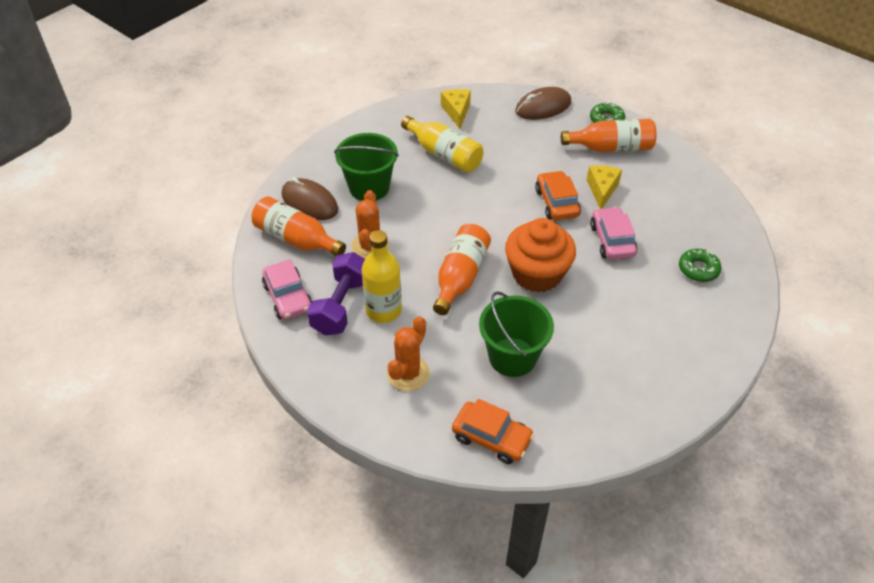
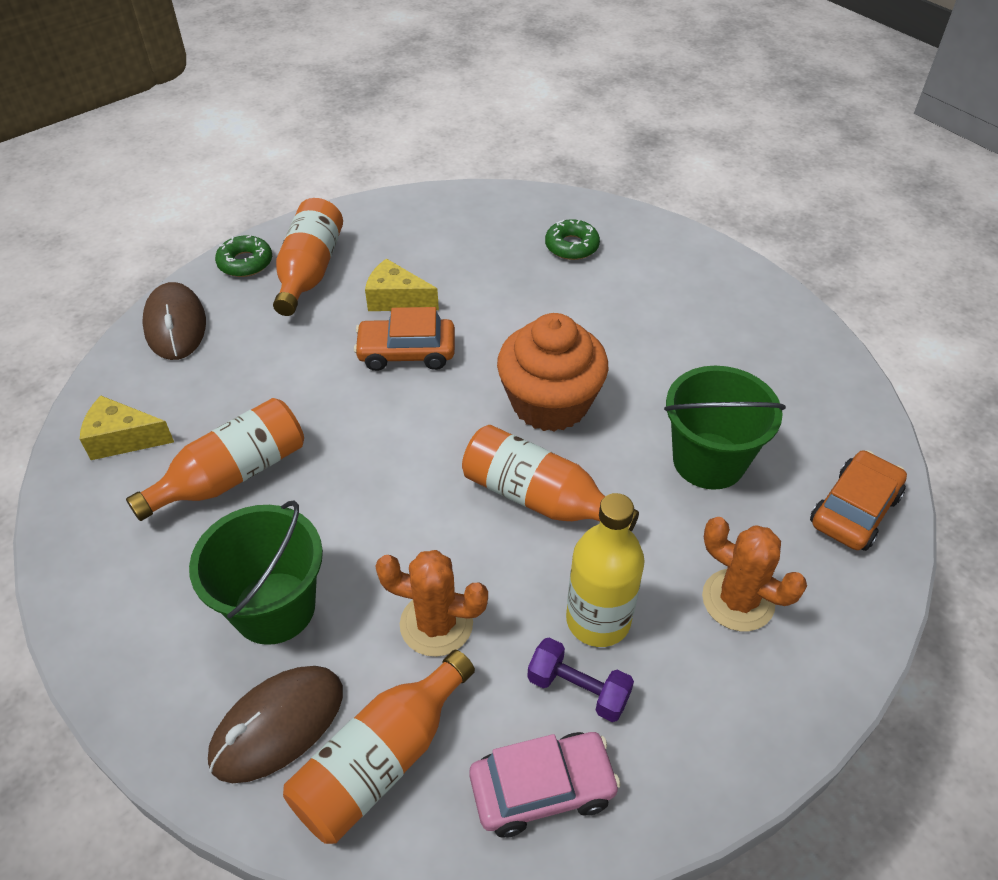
camera: 80 degrees left, 0 degrees up
(341, 306) = (578, 689): purple dumbbell -> purple dumbbell, size x0.62
(444, 154) = (232, 475): yellow bottle -> orange bottle
(612, 240) = (501, 311): pink car -> none

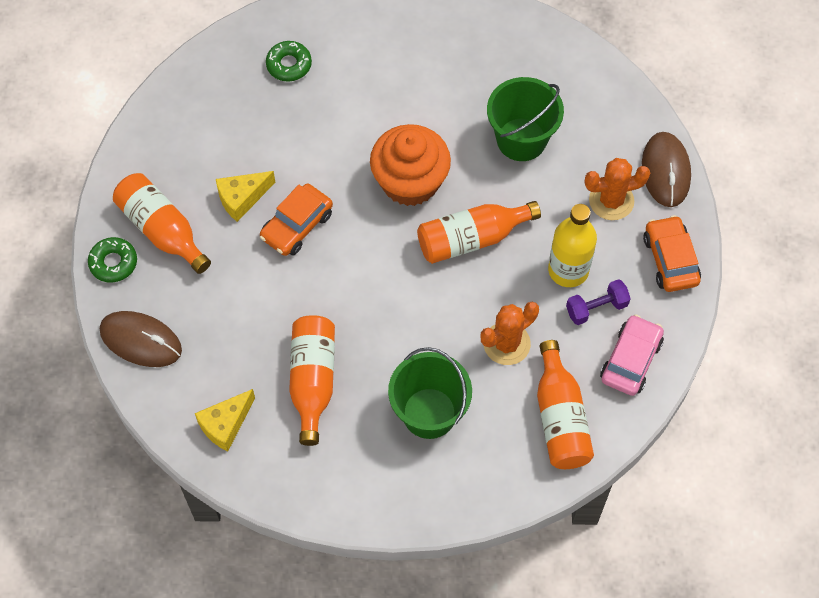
camera: 50 degrees left, 15 degrees up
(278, 725) = (502, 452): brown mouse -> brown mouse (666, 171)
(854, 510) = (609, 103): orange car -> orange car (670, 260)

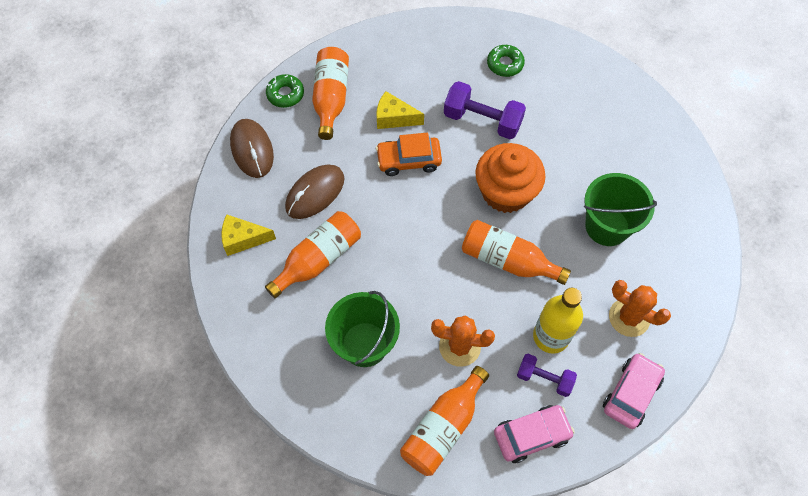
camera: 45 degrees right, 0 degrees up
(324, 134) = (482, 120): none -> purple dumbbell
(666, 171) = (690, 331): brown mouse -> brown mouse (315, 193)
(670, 260) = (631, 393): orange car -> pink car

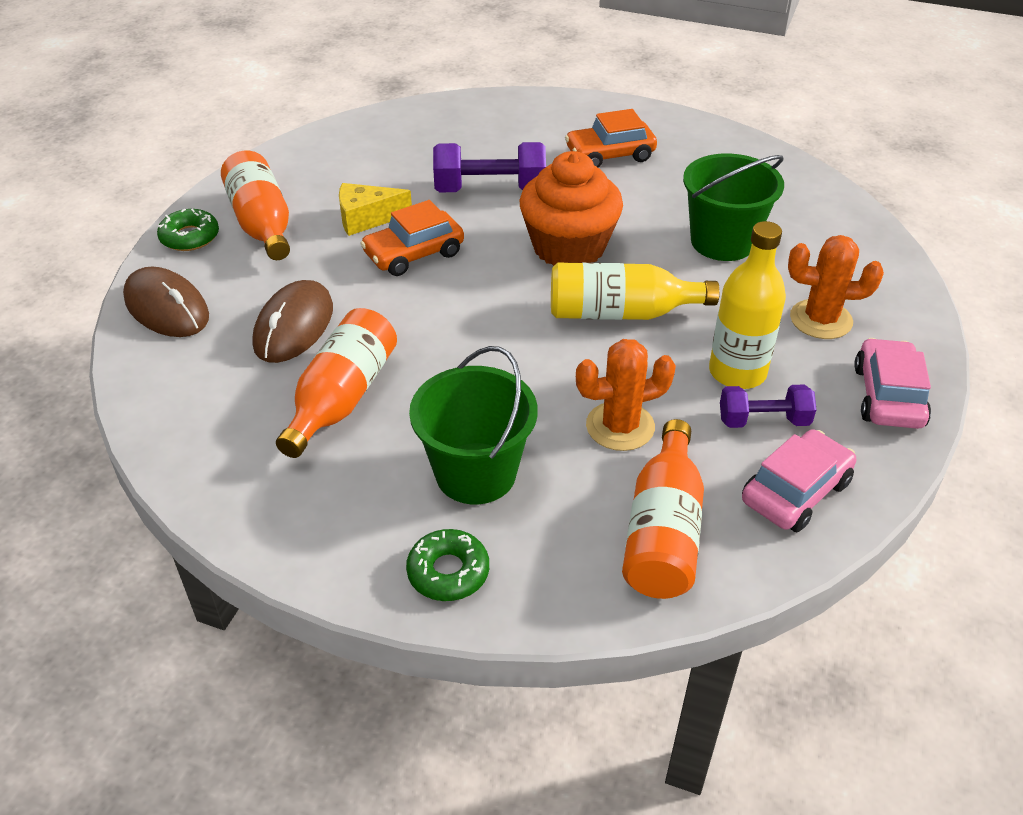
camera: 25 degrees left, 20 degrees down
(243, 239) = (204, 412): yellow cheese -> none
(505, 64) = (483, 134): green donut -> green donut (448, 572)
(507, 260) = (620, 313): orange bottle -> yellow bottle
(578, 116) = (610, 155): none -> orange car

